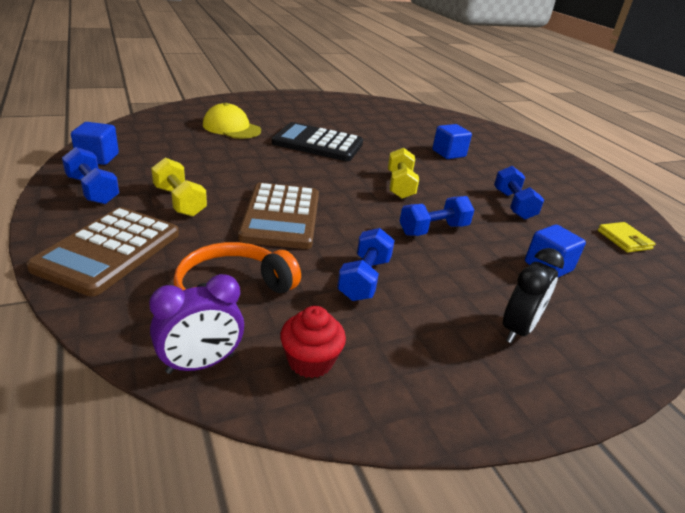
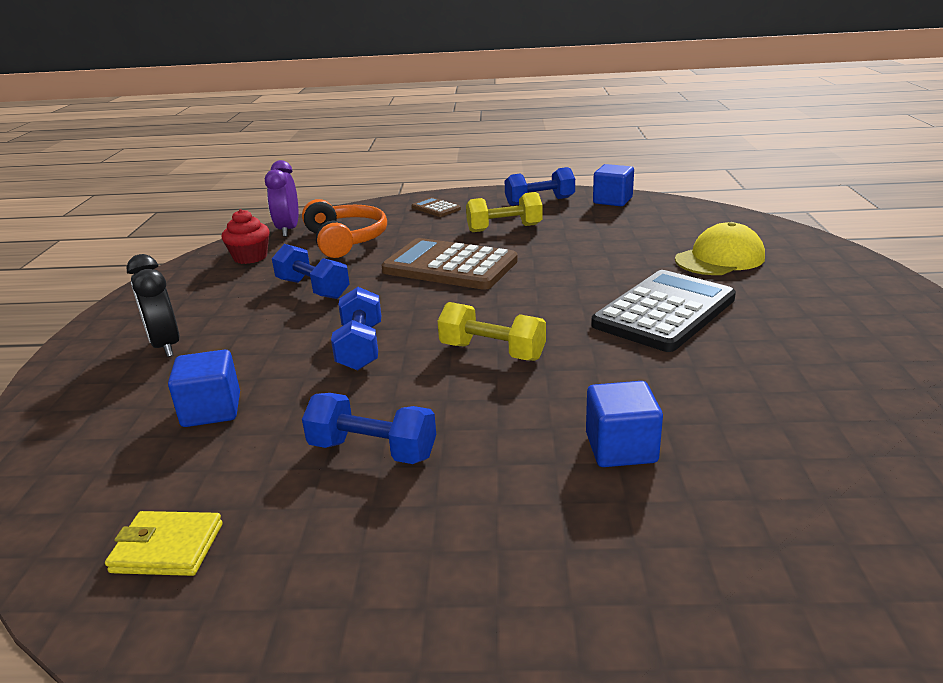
camera: 120 degrees right, 5 degrees down
(109, 251) = (436, 208): brown calculator -> brown calculator, size x0.46

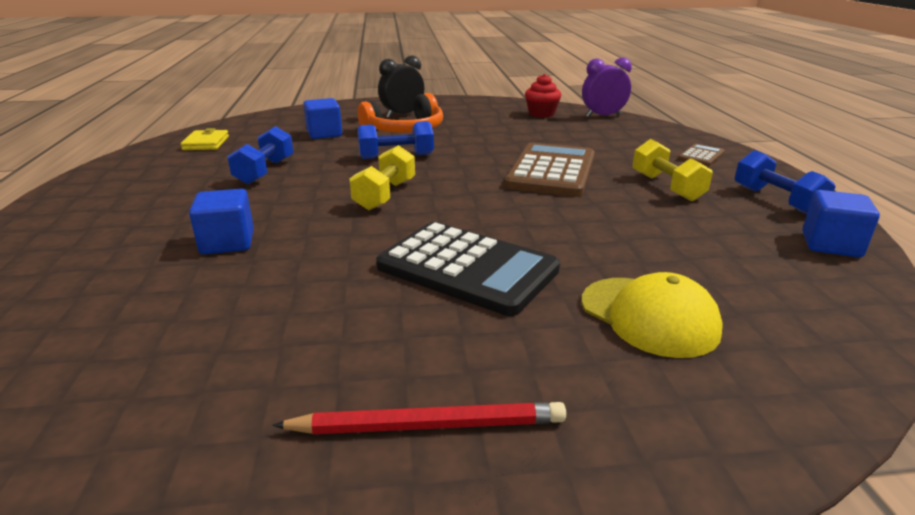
camera: 80 degrees right, 0 degrees up
(313, 289) = (490, 135): blue dumbbell -> none
(345, 240) = (591, 134): orange headphones -> orange headphones (405, 130)
(872, 329) = (427, 426): none -> red pencil

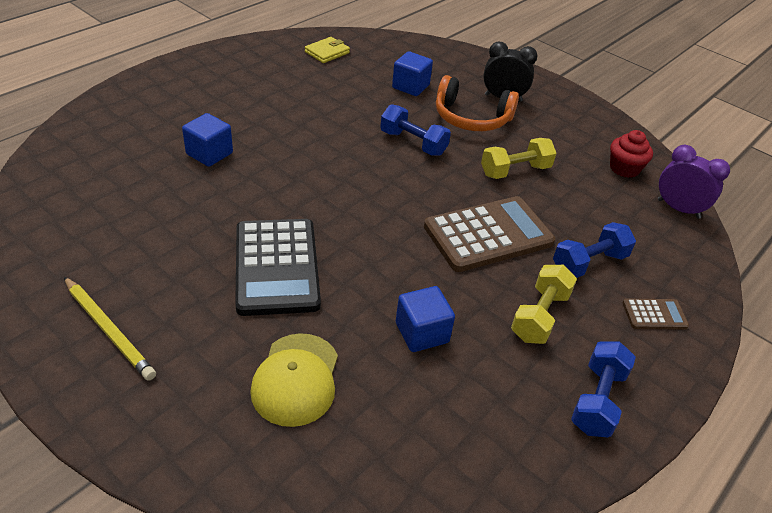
camera: 45 degrees right, 15 degrees up
(265, 171) = (315, 104): blue dumbbell -> blue dumbbell (589, 263)
(385, 195) = (341, 175): yellow dumbbell -> yellow dumbbell (515, 171)
(427, 426) = (108, 330): red pencil -> yellow pencil
(831, 244) = (532, 460): blue cube -> blue cube (422, 333)

